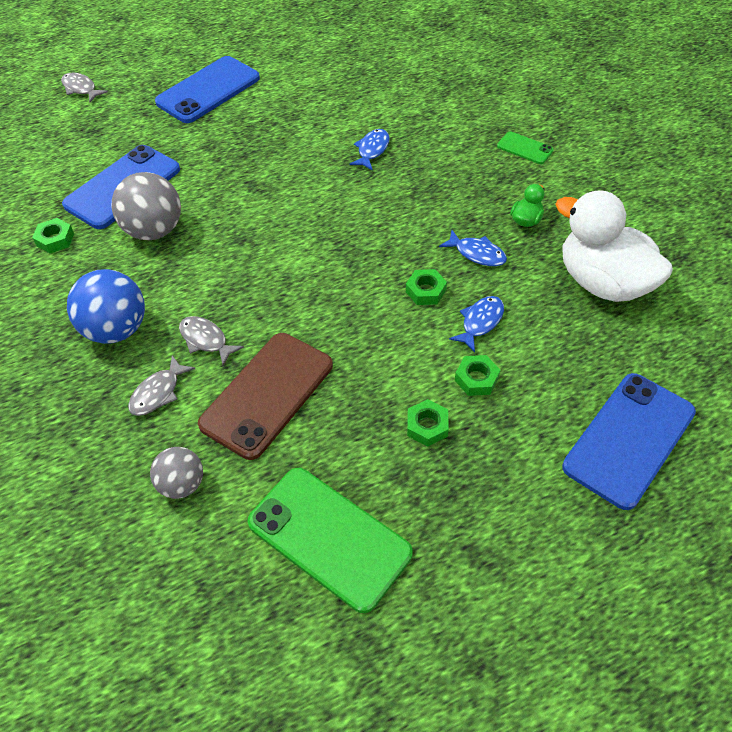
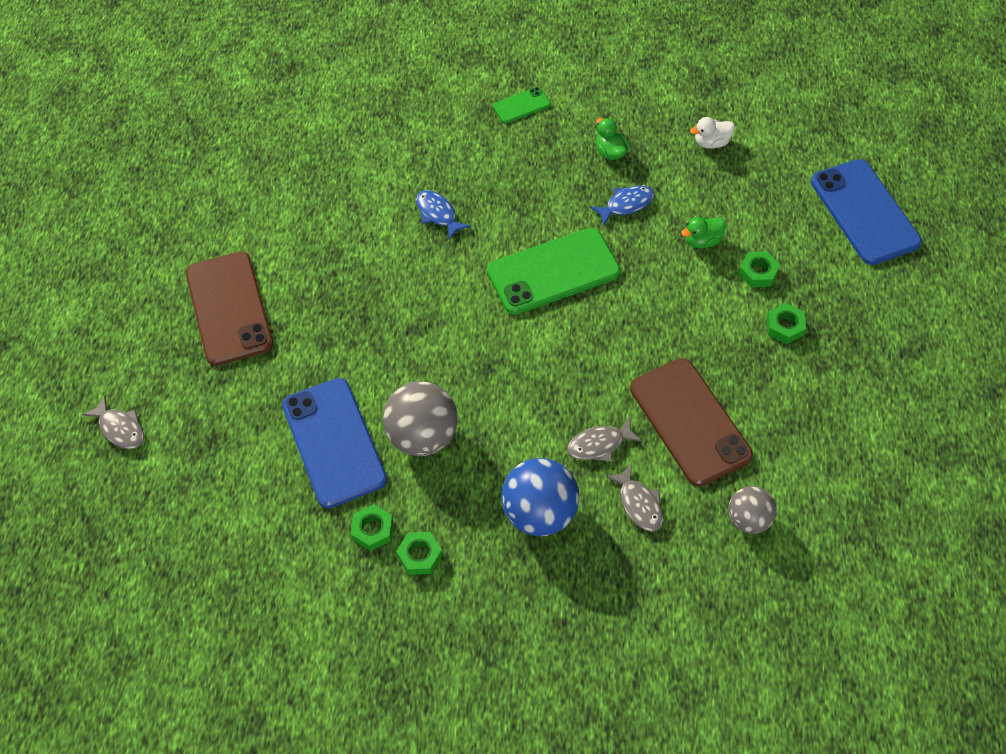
camera: 60 degrees left, 5 degrees up
(81, 89) = (120, 428): grey fish -> grey fish turned 120 degrees counterclockwise
(208, 90) = (229, 308): blue phone -> brown phone
(329, 538) = (851, 436): green phone -> green phone (553, 272)
(425, 291) = (645, 260): green nut -> green nut (420, 555)
(480, 322) = (702, 241): blue fish -> green duck
(603, 282) = (711, 143): white duck -> white duck, size x0.41

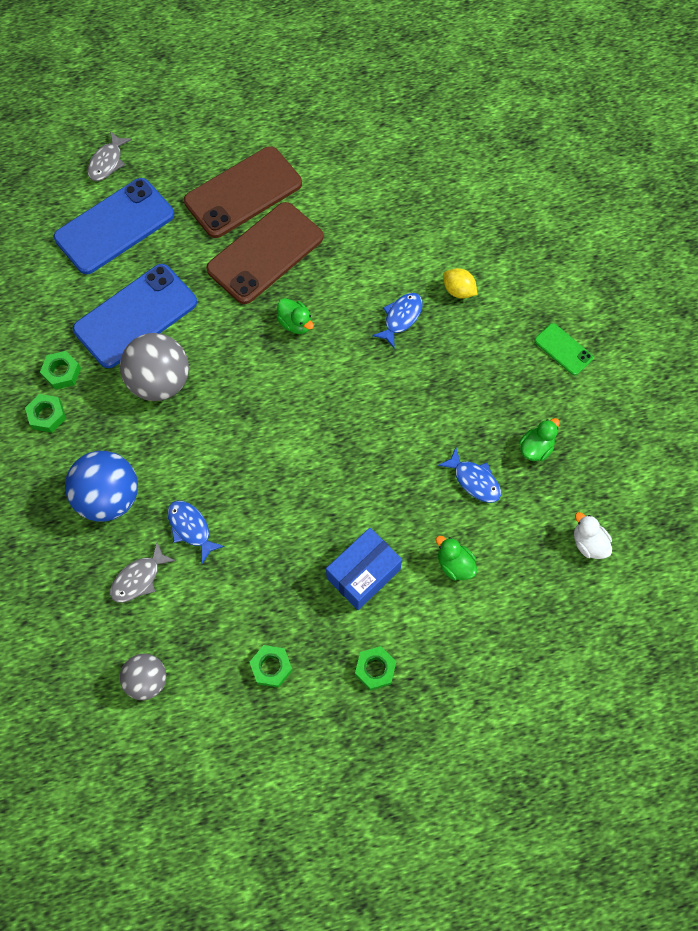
camera: 70 degrees right, 10 degrees up
(406, 300) = (295, 323): none -> green duck
(428, 162) = (458, 290): none -> yellow lemon
(553, 272) = (369, 436): green phone -> none
(599, 444) = (191, 528): grey fish -> blue fish
(690, 421) = (237, 603): brown phone -> brown phone (265, 253)
(691, 312) = (363, 574): none -> blue box
(758, 273) = (433, 628): green nut -> green nut (271, 667)
(864, 212) = (554, 724): blue phone -> blue phone (114, 226)

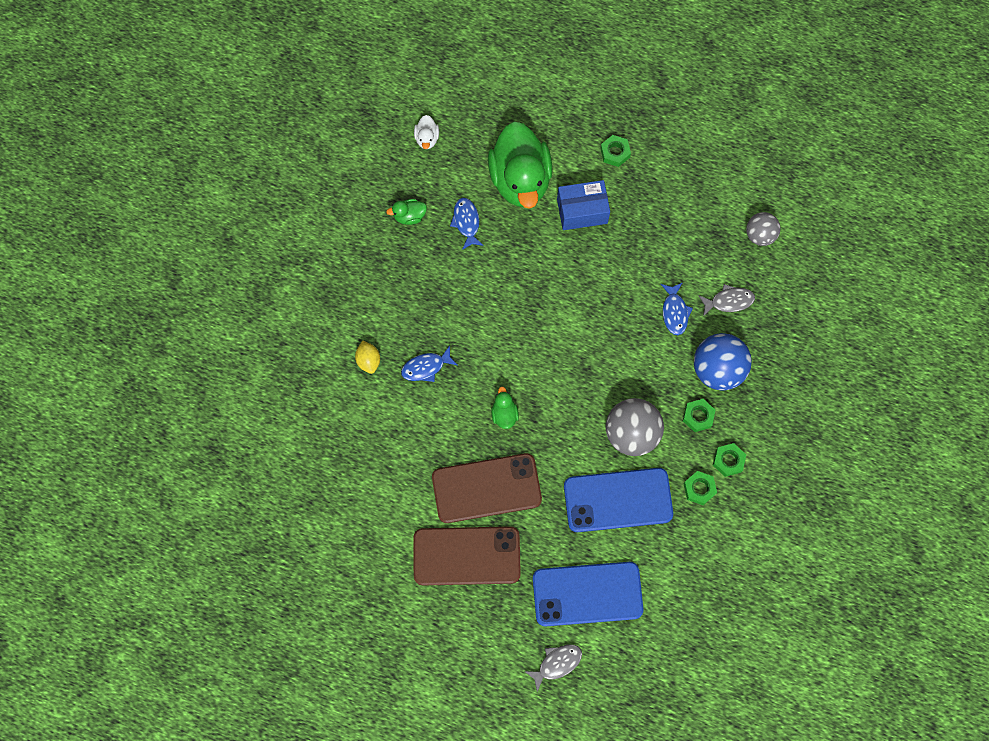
camera: 145 degrees left, 5 degrees up
(271, 667) = (677, 194): green nut -> green nut (698, 416)
(454, 564) = (520, 180): green duck -> green duck, size x2.45
(563, 349) = (333, 269): green phone -> none

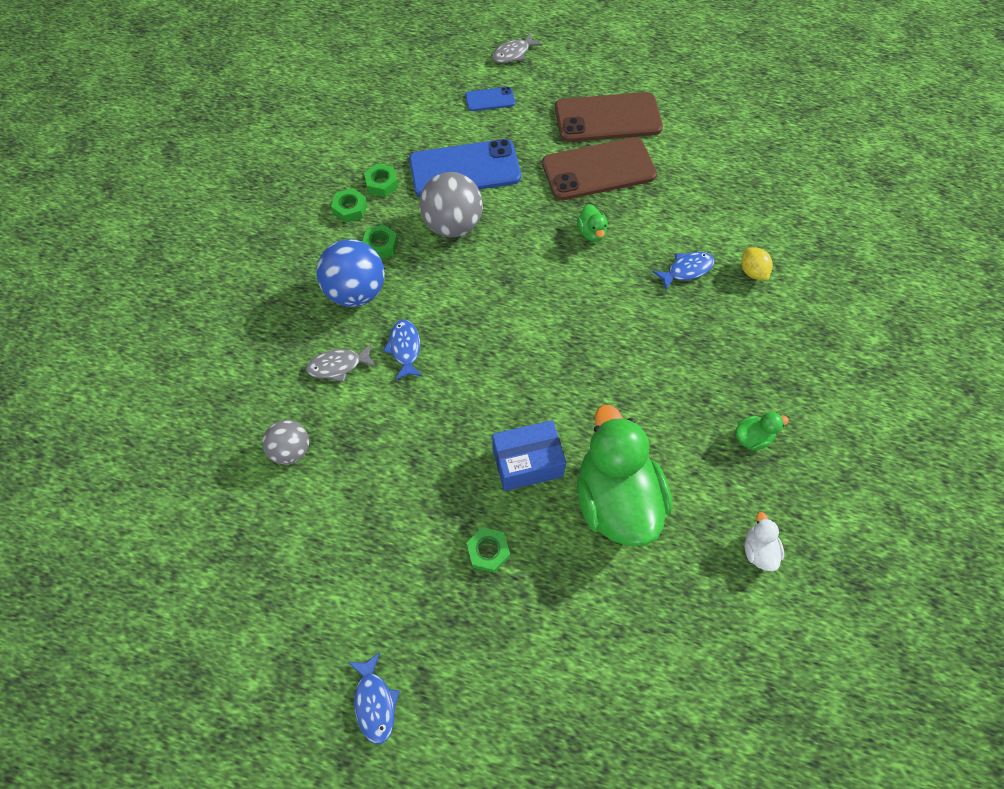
camera: 175 degrees right, 10 degrees down
(466, 222) = (676, 436): blue fish -> blue fish (375, 702)
(587, 594) = (490, 99): blue phone -> blue phone, size x0.47

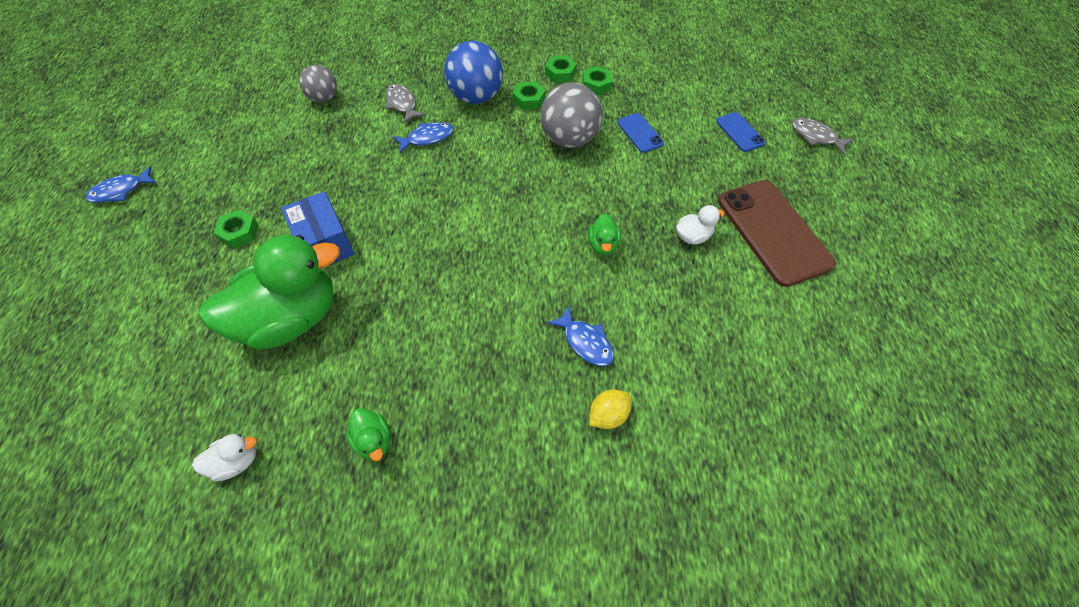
camera: 75 degrees right, 5 degrees down
(465, 169) = (640, 133): blue phone -> blue phone, size x0.47
(591, 233) = (603, 245): green duck -> green duck turned 60 degrees counterclockwise
(598, 170) = (693, 236): brown phone -> white duck

